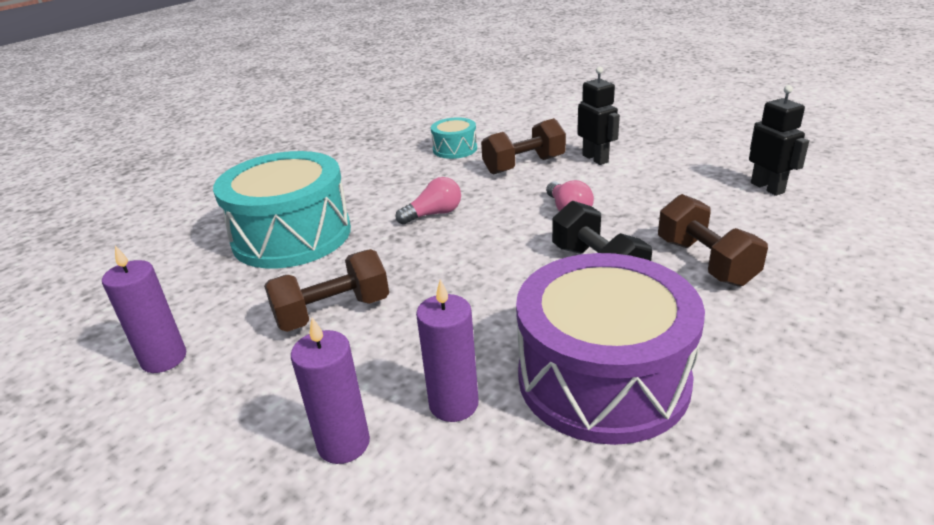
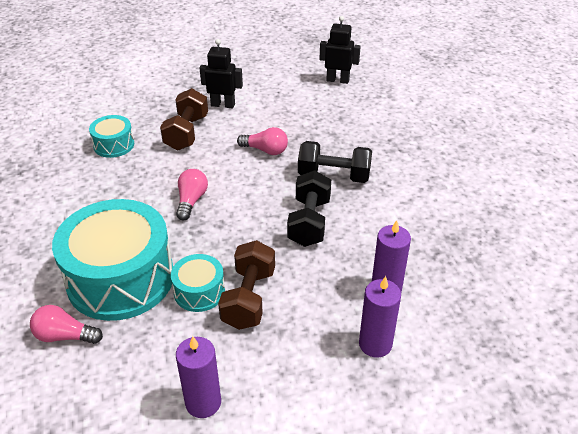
camera: 55 degrees left, 10 degrees up
(200, 248) = (65, 336): none -> pink light bulb
(314, 280) = (199, 292): none -> turquoise drum
(495, 290) = (309, 222): none -> black dumbbell
(603, 378) = (419, 229): purple drum -> none
(705, 262) = (372, 142): brown dumbbell -> none

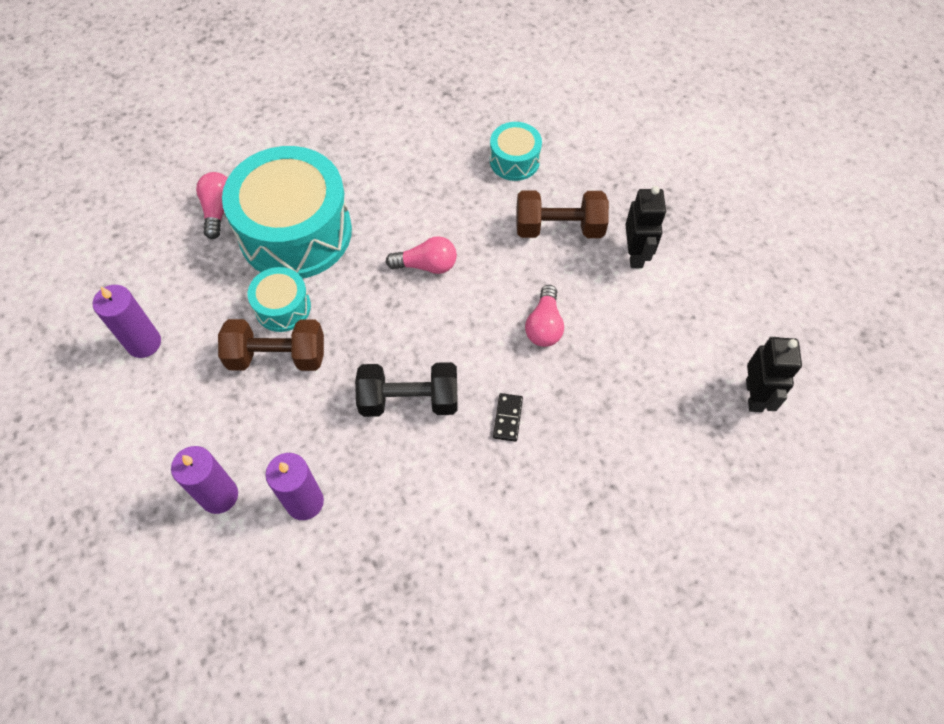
camera: 80 degrees right, 20 degrees up
(334, 176) = (508, 418): black dumbbell -> black domino

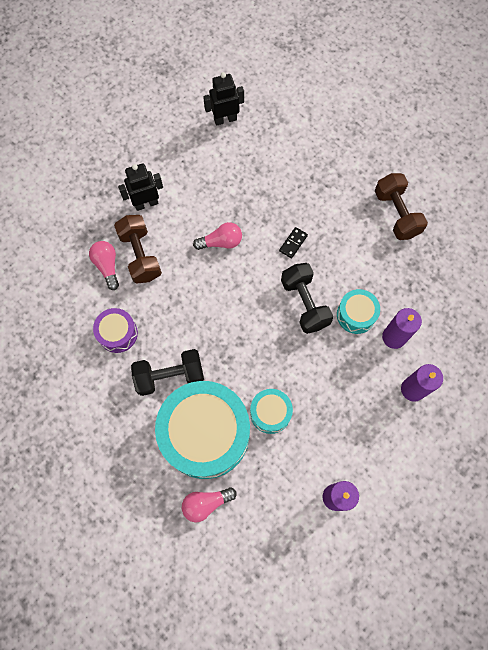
camera: 110 degrees left, 10 degrees up
(277, 356) = (308, 399): brown dumbbell -> brown dumbbell (396, 214)
(383, 216) = (170, 376): none -> black dumbbell
(426, 265) = (201, 330): pink light bulb -> pink light bulb (107, 266)
(462, 179) = (118, 333): none -> purple drum
(508, 418) = (293, 243): black domino -> black domino turned 45 degrees counterclockwise
(514, 160) = (88, 303): turquoise drum -> turquoise drum (356, 315)

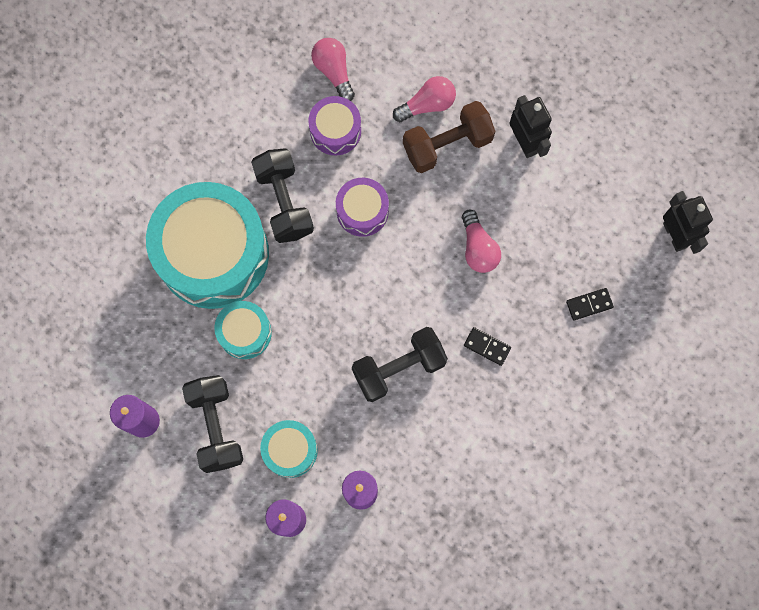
camera: 85 degrees right, 5 degrees up
(184, 319) = (362, 211): none -> purple drum
(206, 503) = (128, 263): pink light bulb -> pink light bulb (334, 71)
(268, 176) = (589, 304): none -> black domino
(341, 439) = (216, 426): none -> black dumbbell
(356, 315) = (388, 439): turquoise drum -> turquoise drum (290, 450)
(396, 214) = (550, 493): brown dumbbell -> none

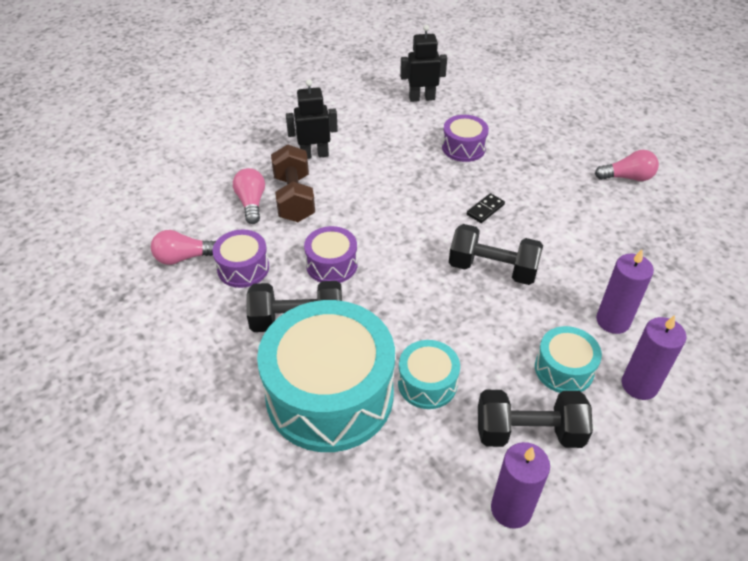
camera: 75 degrees left, 30 degrees down
(399, 368) = (492, 269): black dumbbell -> black dumbbell turned 60 degrees counterclockwise
(478, 248) = (395, 198): pink light bulb -> pink light bulb (627, 177)
(589, 304) = (463, 148): black domino -> purple drum

